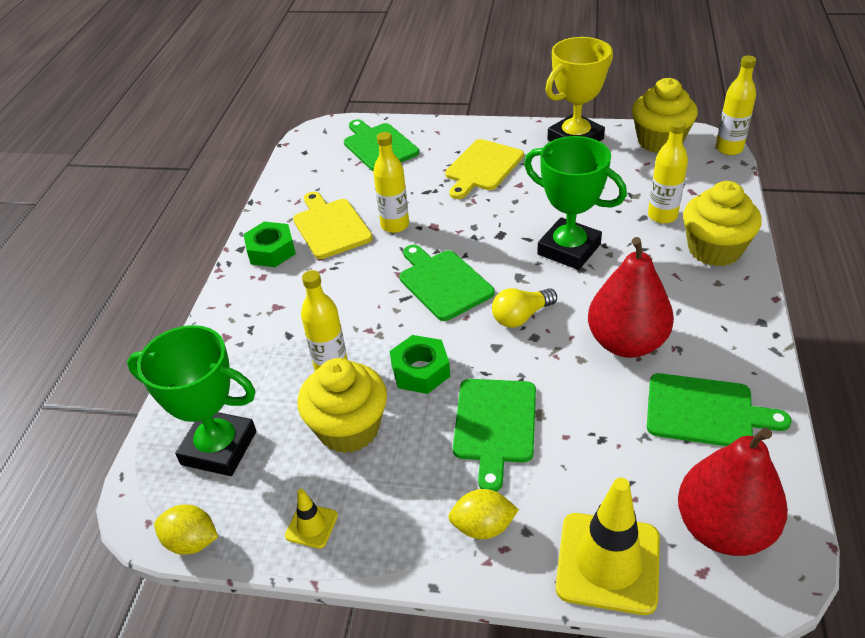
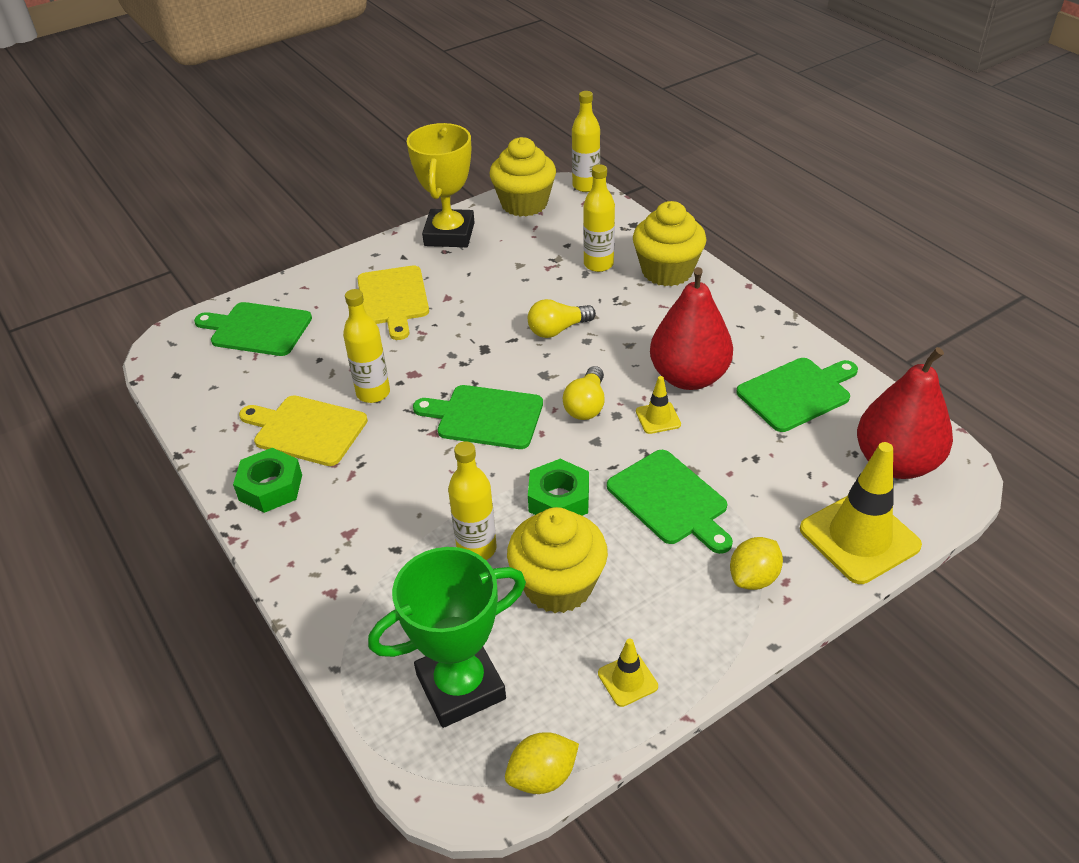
camera: 45 degrees left, 0 degrees up
(562, 359) = (658, 418): none -> yellow traffic cone
(569, 249) = (558, 330): green trophy -> yellow light bulb

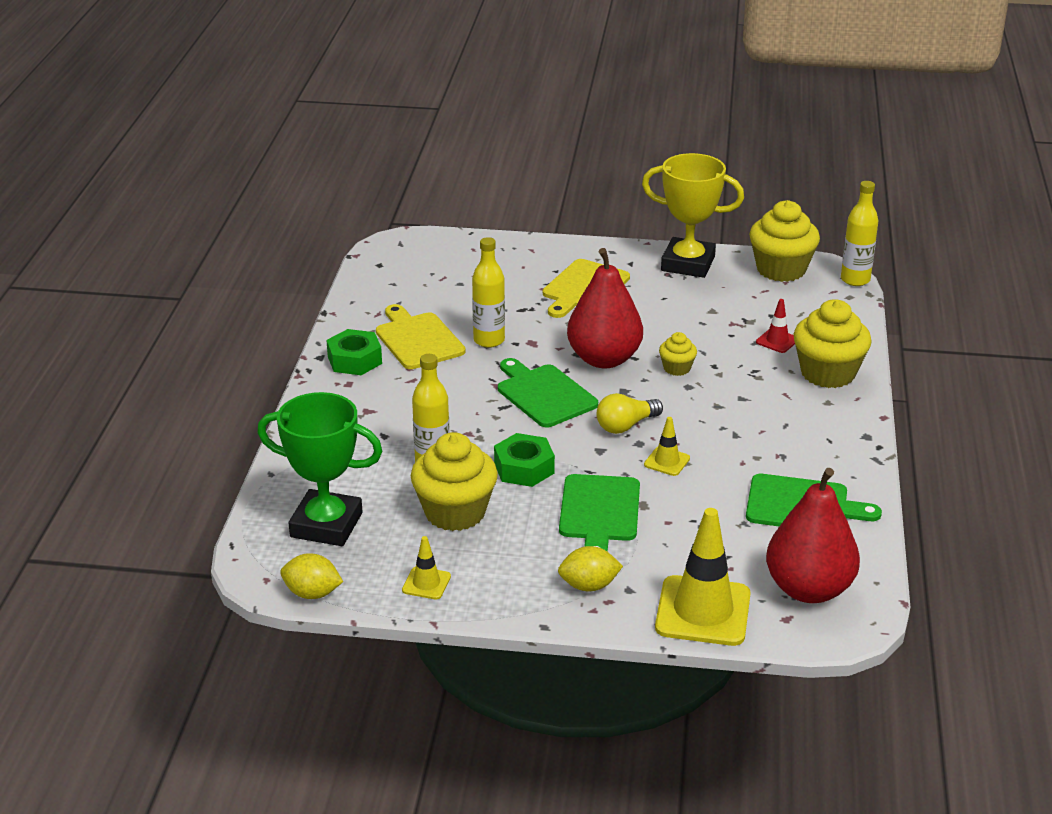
camera: 40 degrees right, 10 degrees down
(257, 329) = (465, 262): green cutting board -> none
(449, 234) = (688, 264): yellow trophy -> yellow trophy turned 60 degrees clockwise
(558, 330) = (677, 368): yellow light bulb -> yellow cupcake
(598, 264) = (777, 341): yellow bottle -> red traffic cone
(688, 377) = (731, 450): red pear -> red pear (604, 359)

